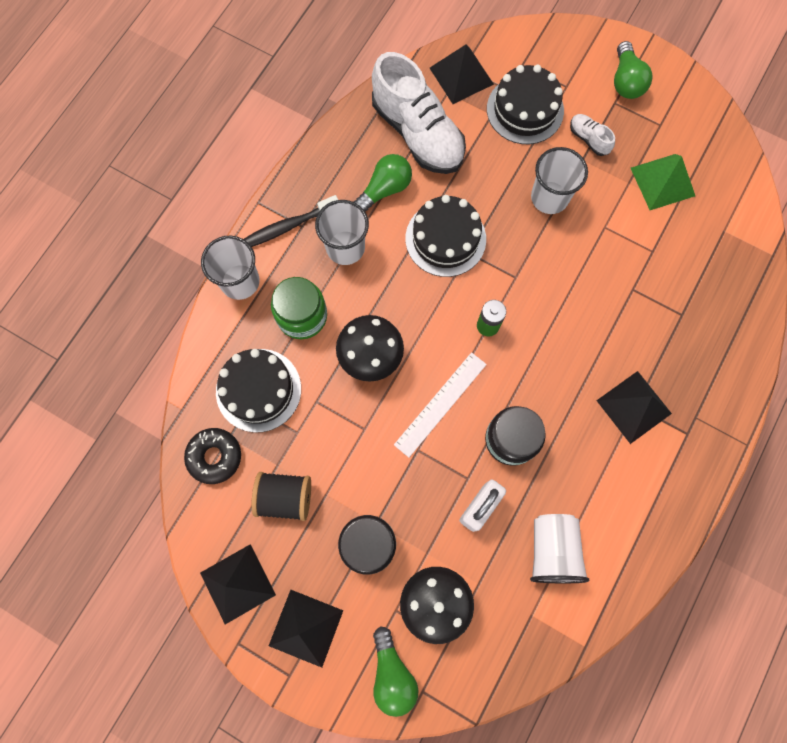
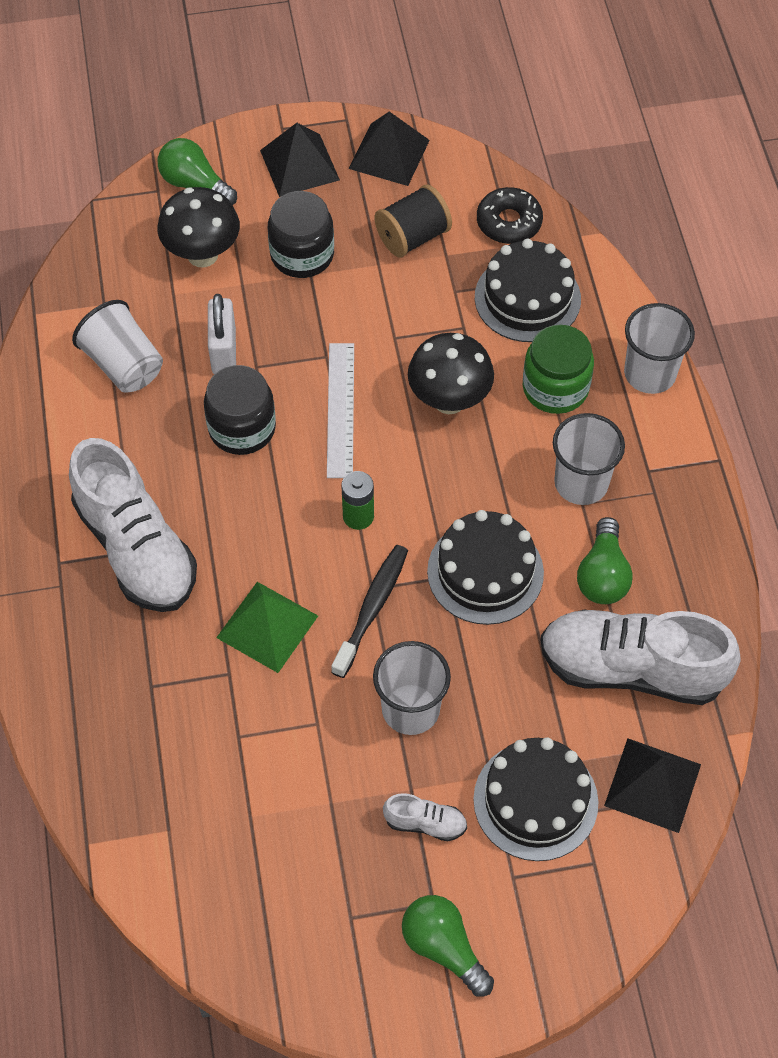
camera: 140 degrees right, 15 degrees down
(287, 227) = (662, 458): black toothbrush -> black toothbrush (372, 608)
(634, 407) = (136, 548): black pyramid -> white shoe
(662, 181) = (290, 837): green pyramid -> green pyramid (267, 626)

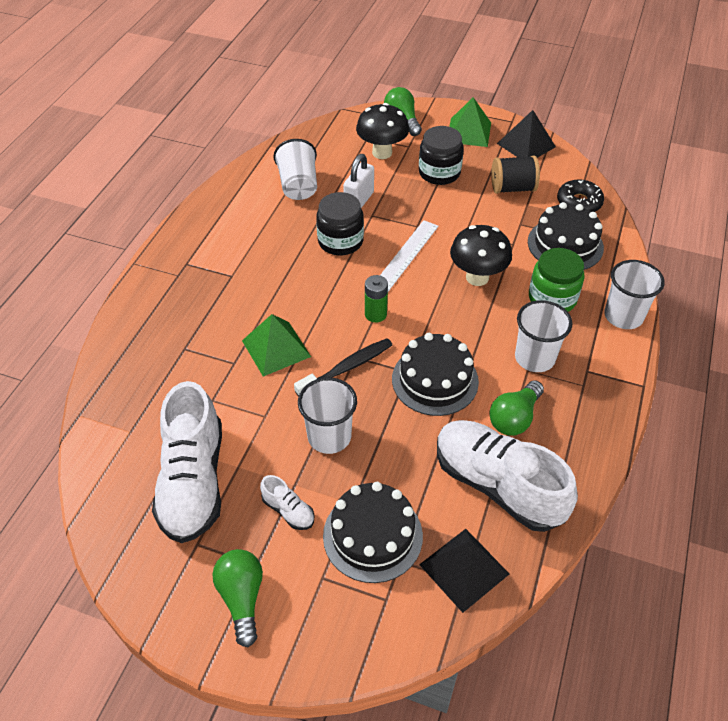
camera: 30 degrees right, 10 degrees down
(136, 548) = (234, 275): white shoe -> white shoe (193, 481)
(299, 165) = (469, 132): black pyramid -> green pyramid

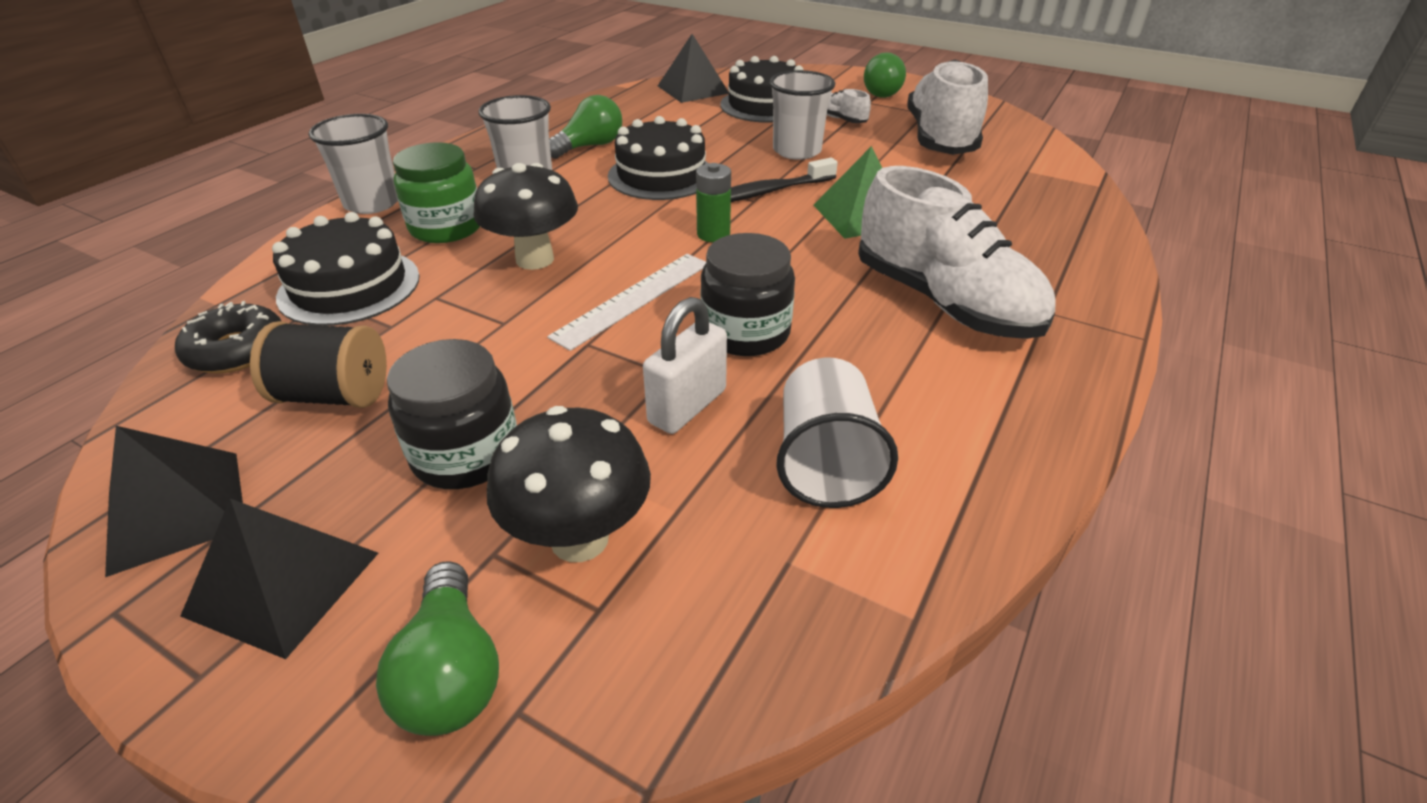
camera: 170 degrees left, 10 degrees down
(469, 132) = (282, 583): green pyramid -> black pyramid
(498, 485) = (637, 117): white shoe -> white shoe (944, 302)

